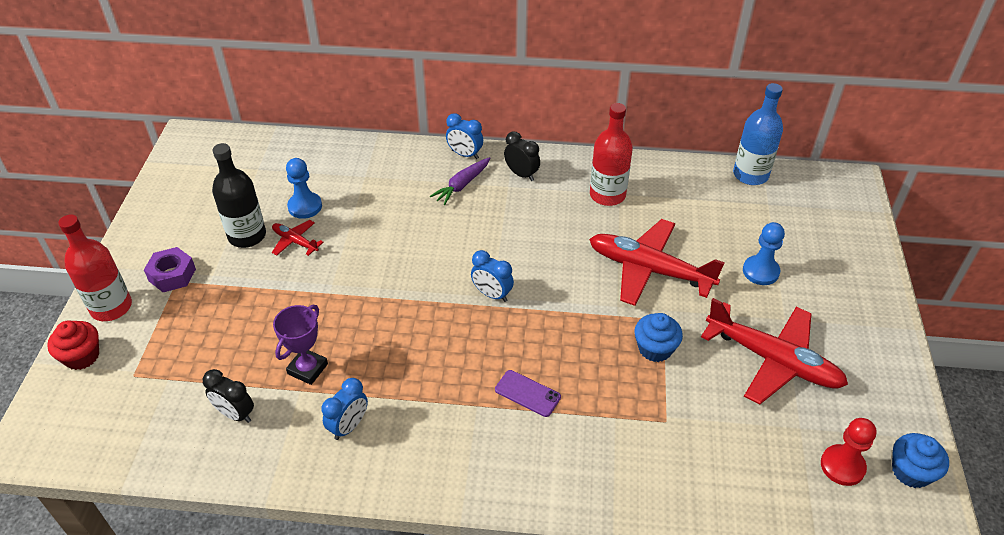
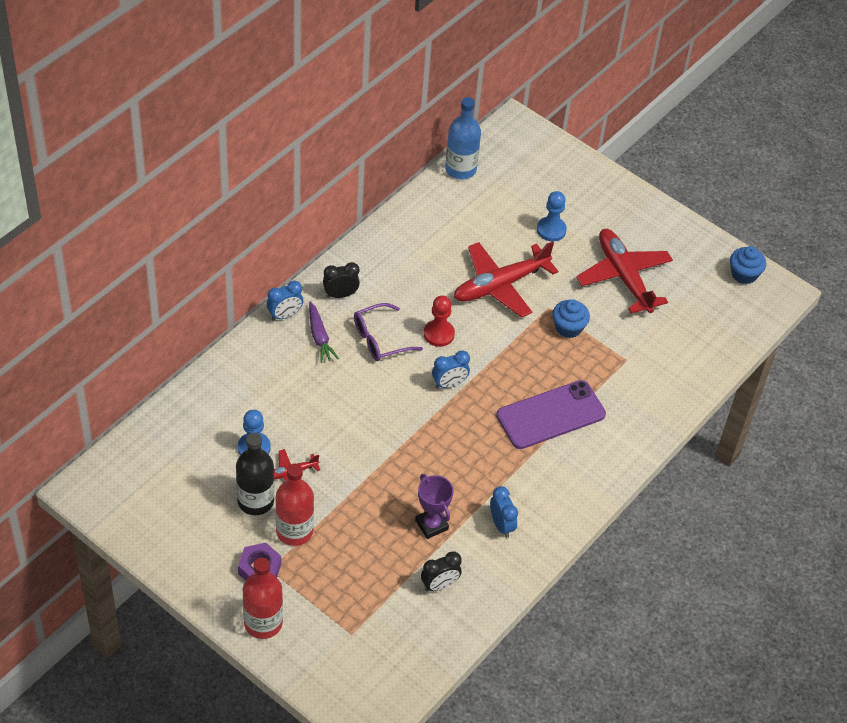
camera: 60 degrees left, 5 degrees up
(82, 356) = (303, 660): red cupcake -> none
(497, 222) = (380, 339): none -> purple glasses
(527, 393) = (551, 415): purple phone -> purple phone, size x2.09
(607, 195) = (408, 260): red bottle -> red bottle (294, 531)
(772, 360) = (624, 277): red plane -> red plane turned 90 degrees counterclockwise
(842, 466) = (718, 301): red pawn -> red pawn (439, 334)

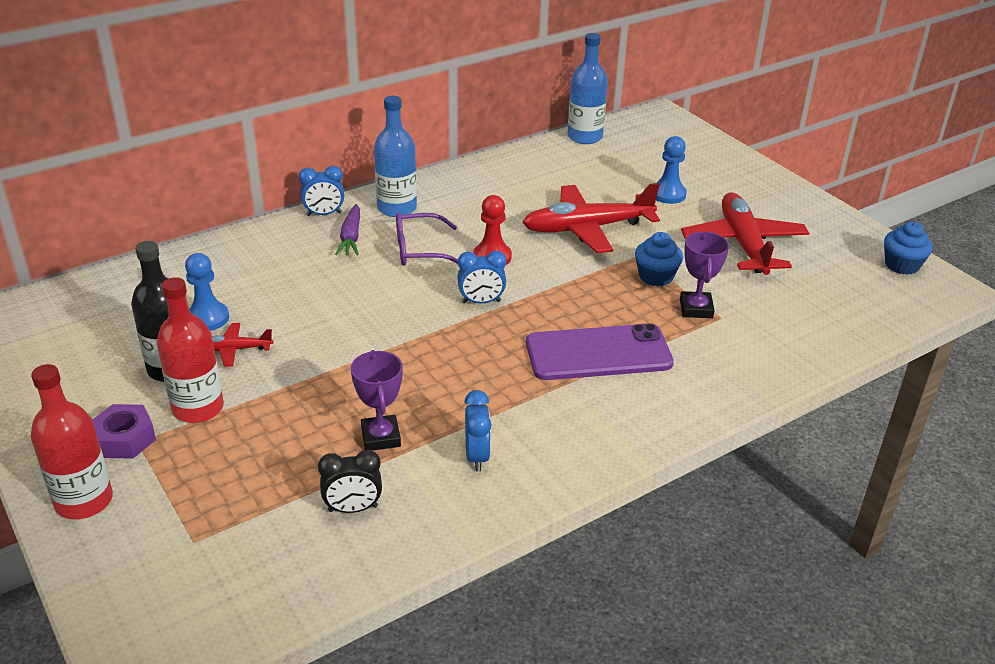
camera: 20 degrees right, 15 degrees down
(340, 295) = (397, 208): black clock -> blue bottle
(606, 355) = (696, 309): none -> purple trophy

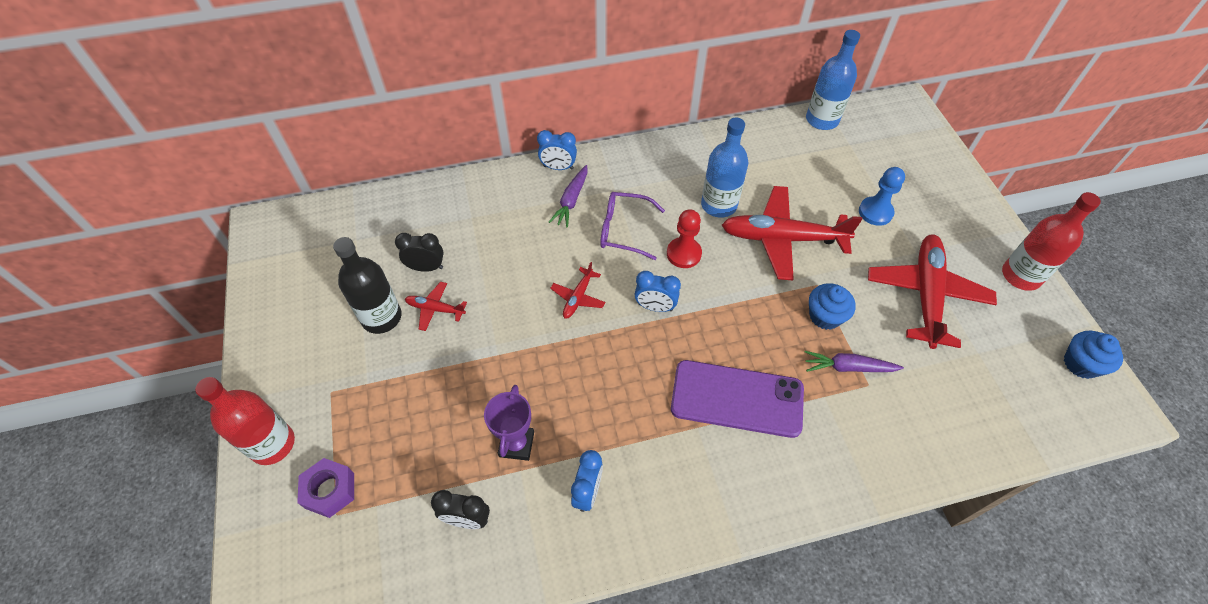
camera: 20 degrees right, 20 degrees up
(125, 439) = (322, 386): purple nut -> purple nut (330, 490)
(198, 408) = (386, 367): red bottle -> red bottle (1021, 276)
(207, 318) = (426, 267): blue pawn -> black clock
(394, 310) = (578, 297): none -> red plane
(397, 208) = (622, 174): blue bottle -> blue bottle (719, 205)
(696, 309) = (848, 367): purple trophy -> purple carrot

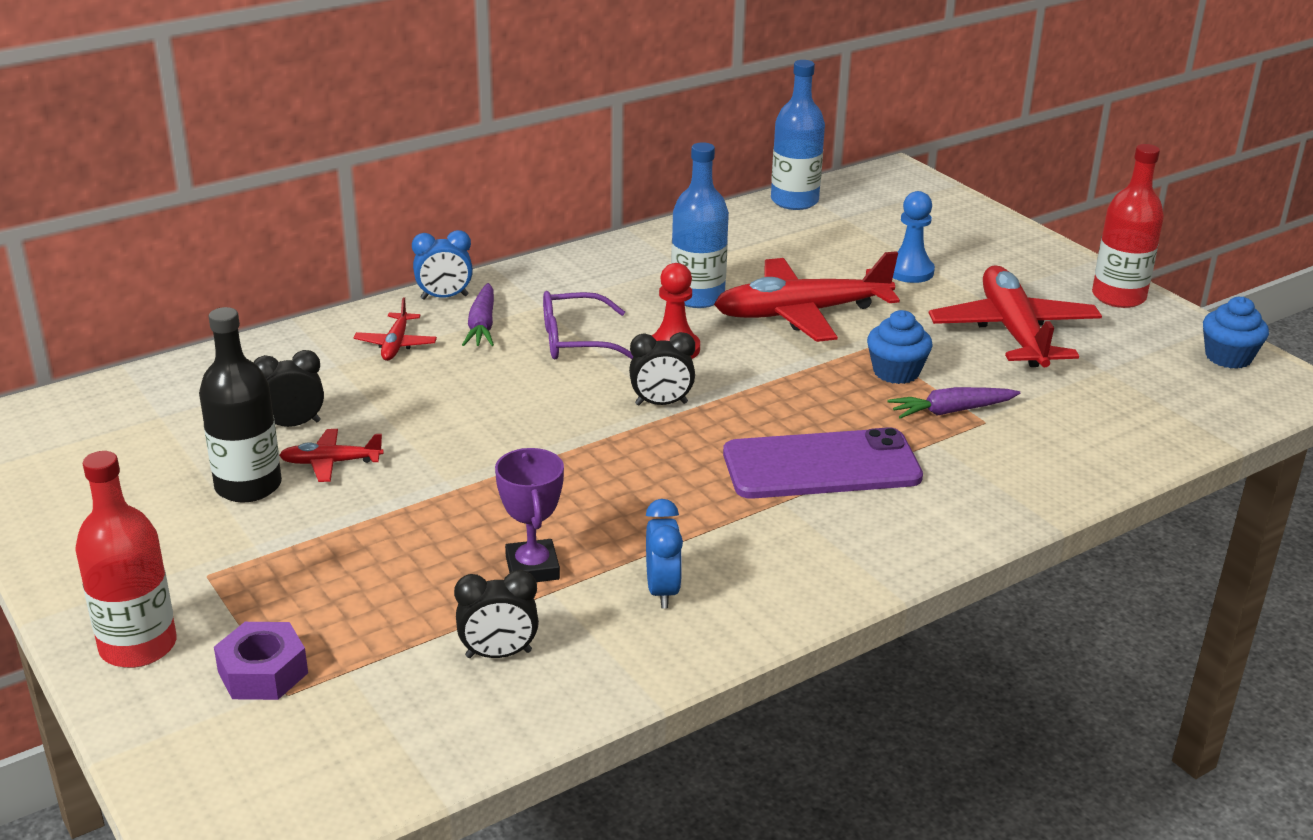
camera: 20 degrees left, 25 degrees down
(578, 297) = (544, 414): red plane -> red plane (396, 344)
(655, 307) = (661, 404): blue clock -> black clock

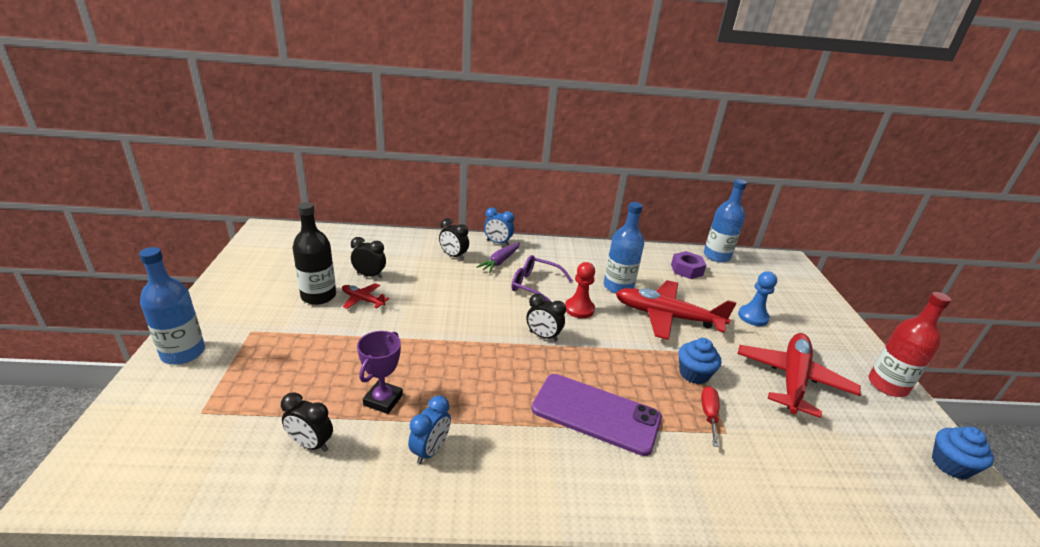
camera: 30 degrees right, 0 degrees up
(138, 646) = (183, 353): red bottle -> blue bottle
(263, 672) = (207, 394): purple nut -> purple nut (686, 270)
(396, 344) = (453, 256): red plane -> black clock
(951, 411) = (709, 415): purple carrot -> red screwdriver

